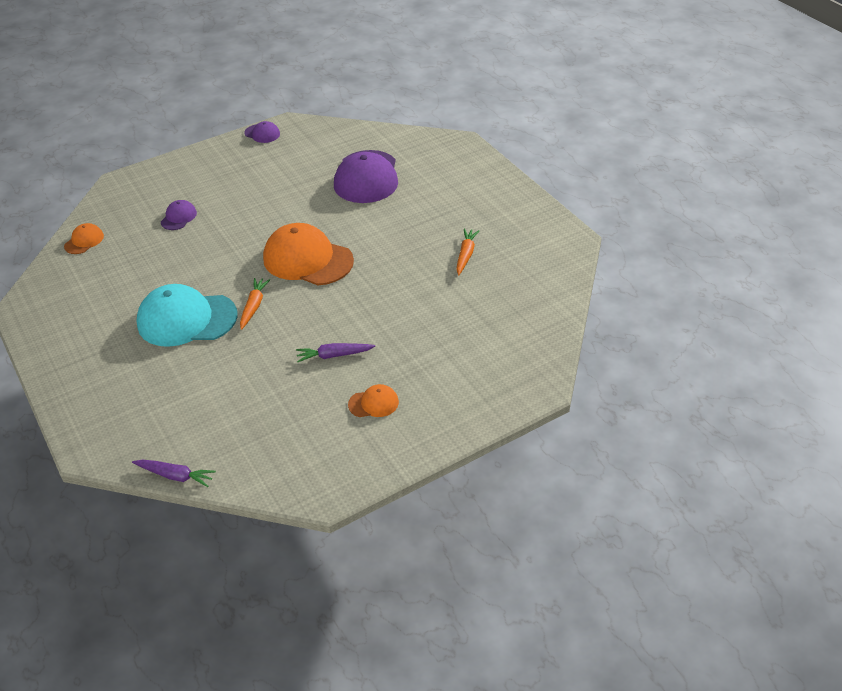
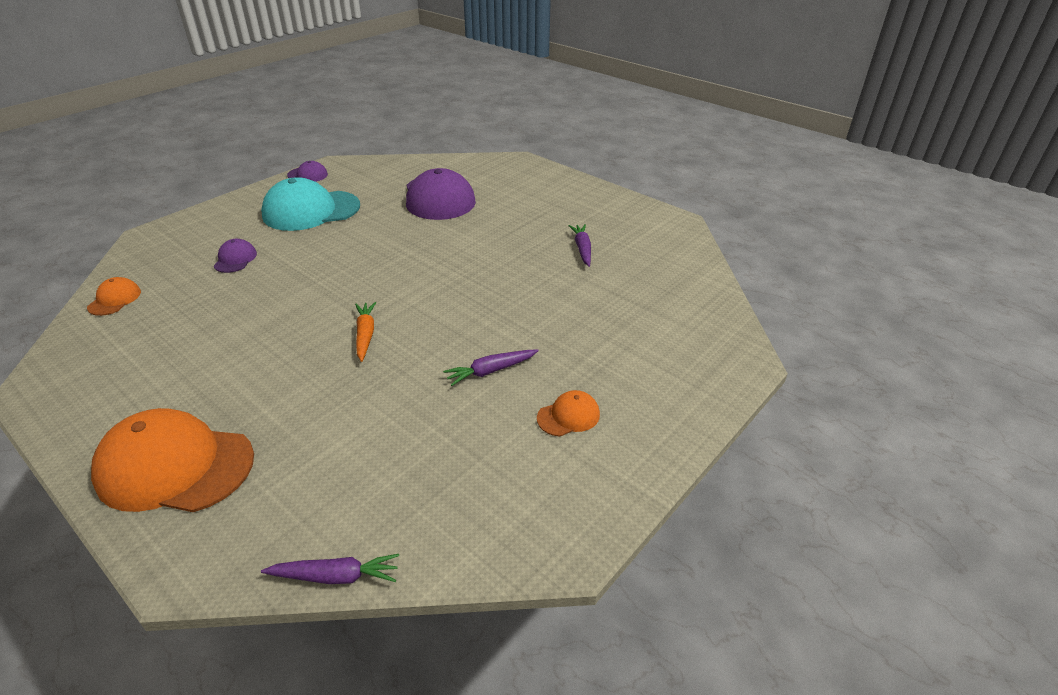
camera: 20 degrees left, 5 degrees down
(186, 319) = (282, 364): turquoise cap -> turquoise cap (311, 211)
(307, 259) = (410, 278): orange cap -> orange cap (175, 466)
(466, 255) = (582, 249): orange carrot -> purple carrot

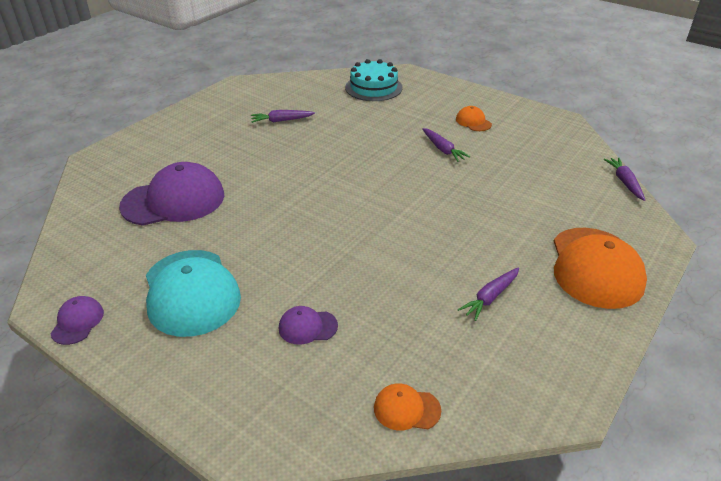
camera: 95 degrees left, 0 degrees up
(193, 365) = (490, 297): none -> purple carrot
(365, 335) = (420, 208): orange carrot -> none
(681, 324) = (373, 87): none -> turquoise cake

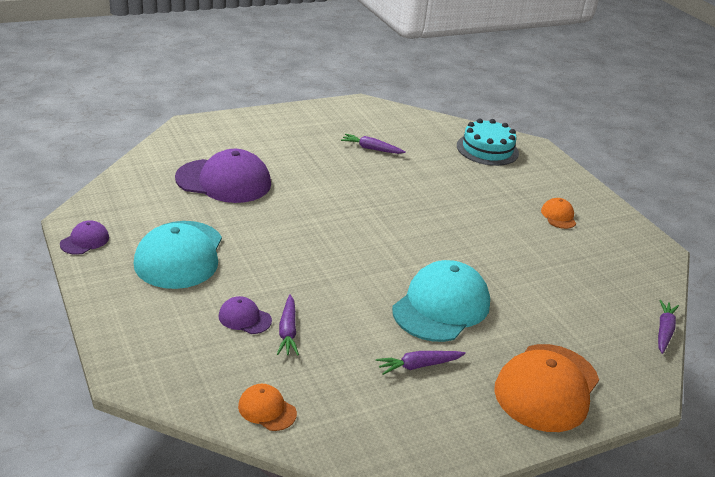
camera: 25 degrees right, 5 degrees down
(443, 149) = (500, 229): purple carrot -> purple carrot (288, 331)
(459, 235) = (441, 306): none -> turquoise cap

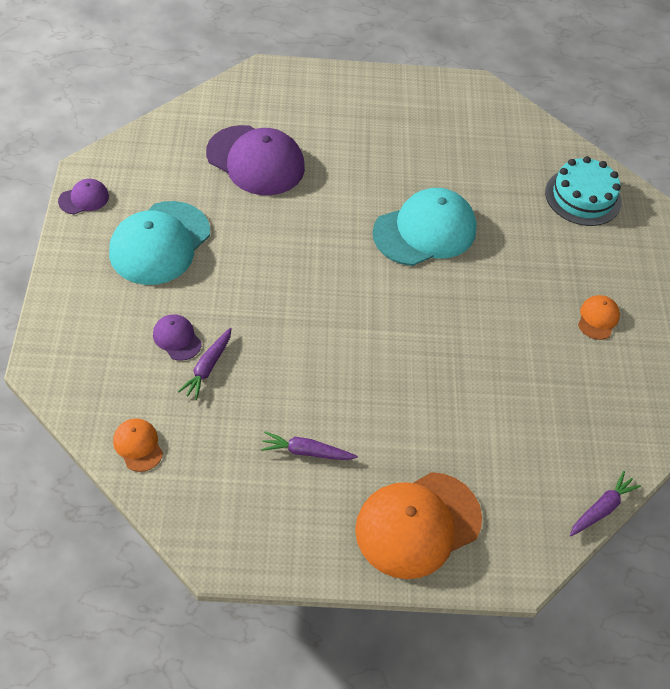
camera: 25 degrees right, 20 degrees up
(371, 149) = (443, 159): purple carrot -> none
(441, 306) = (377, 392): turquoise cap -> turquoise cap (425, 231)

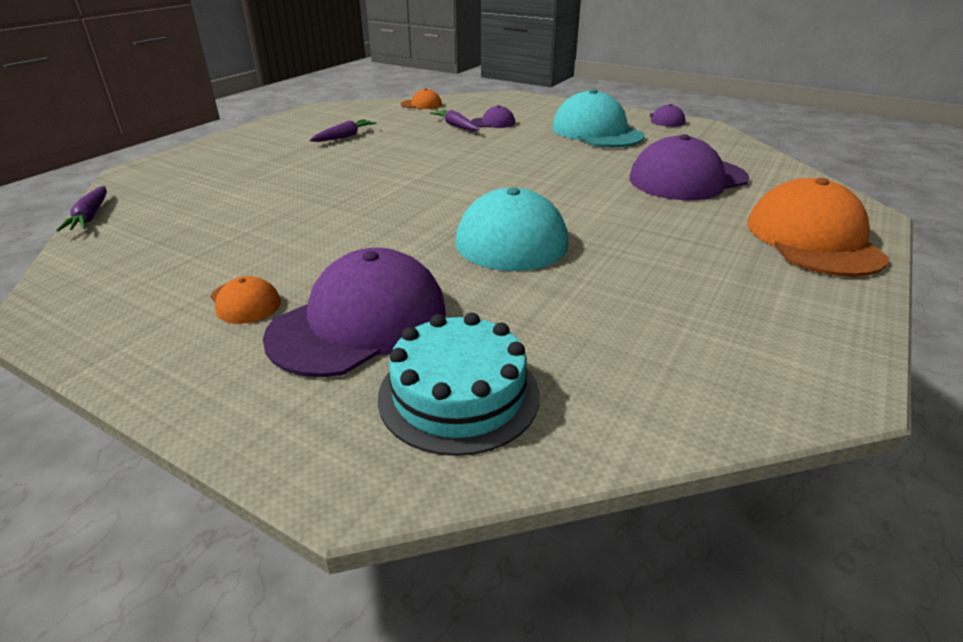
camera: 125 degrees right, 20 degrees down
(417, 525) = (231, 152): orange cap -> orange cap (813, 239)
(570, 257) = (359, 322): none -> purple cap

